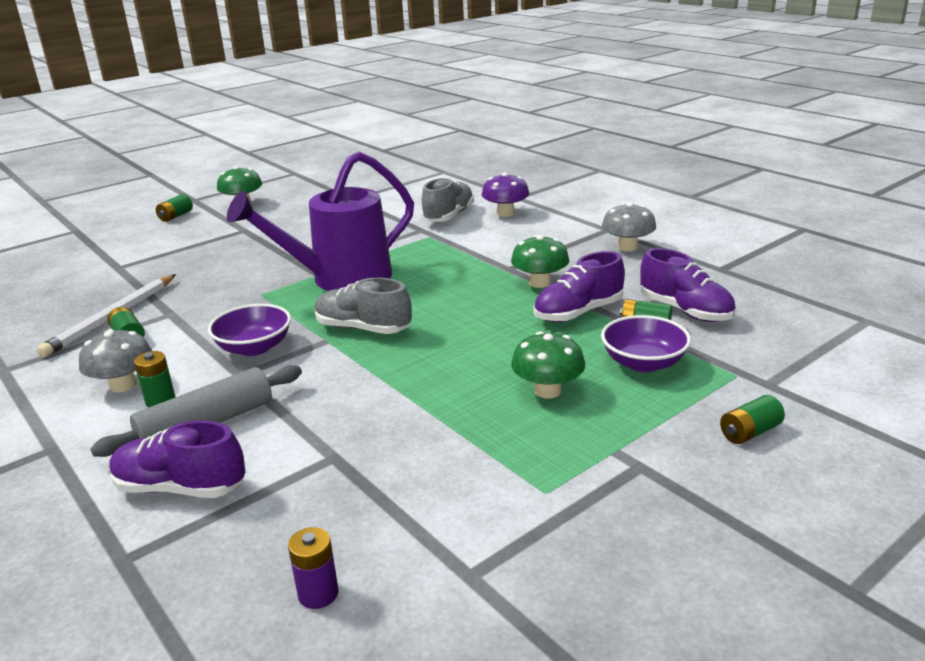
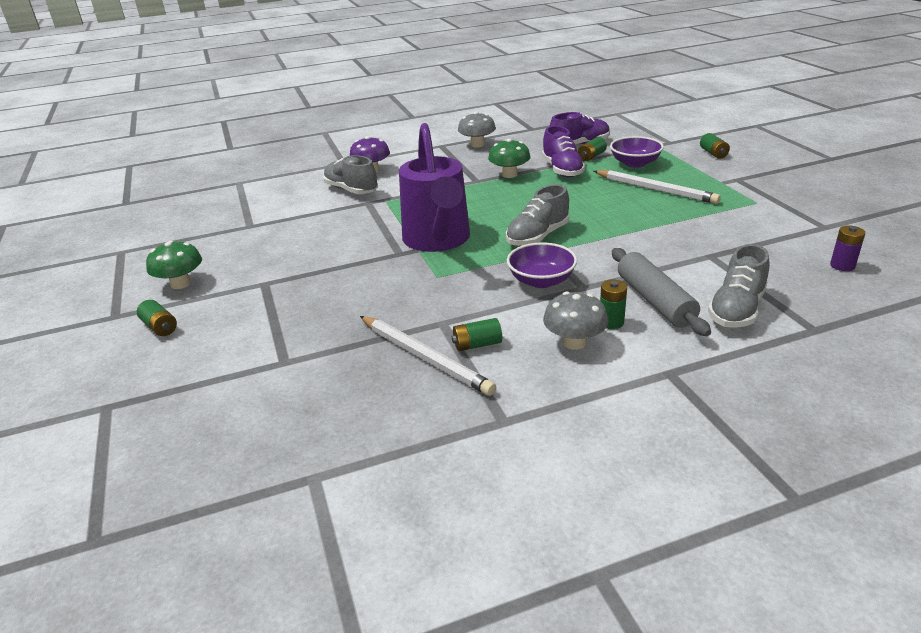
camera: 70 degrees left, 5 degrees up
(180, 488) = (736, 310): purple shoe -> grey shoe
(547, 390) = (655, 189): green mushroom -> white pencil

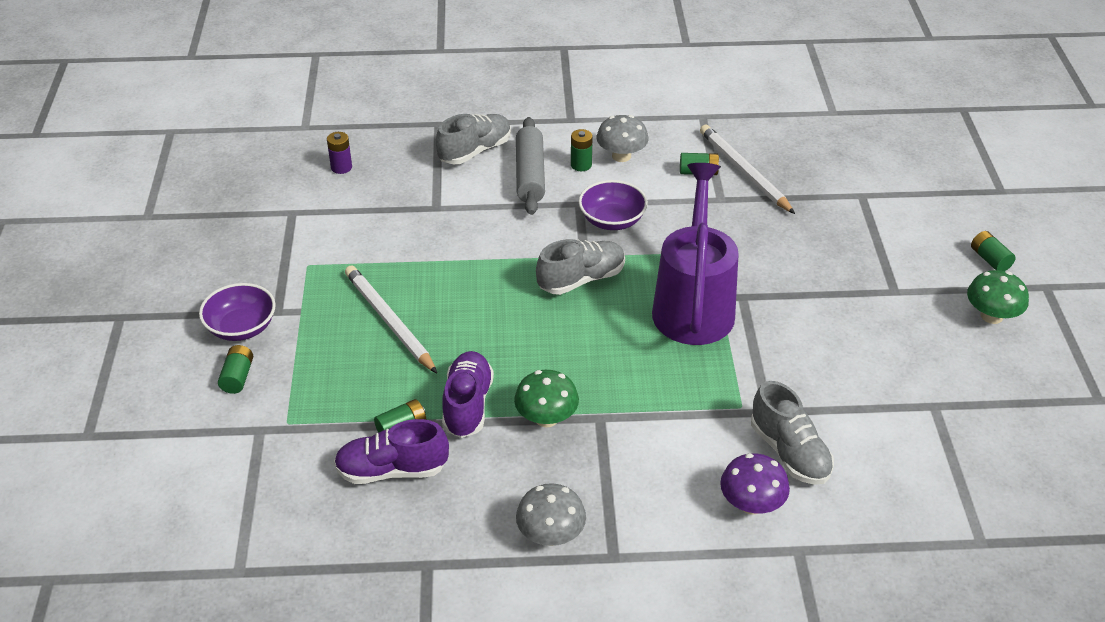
camera: 165 degrees left, 10 degrees up
(635, 163) = (360, 388): purple bowl -> purple bowl (241, 327)

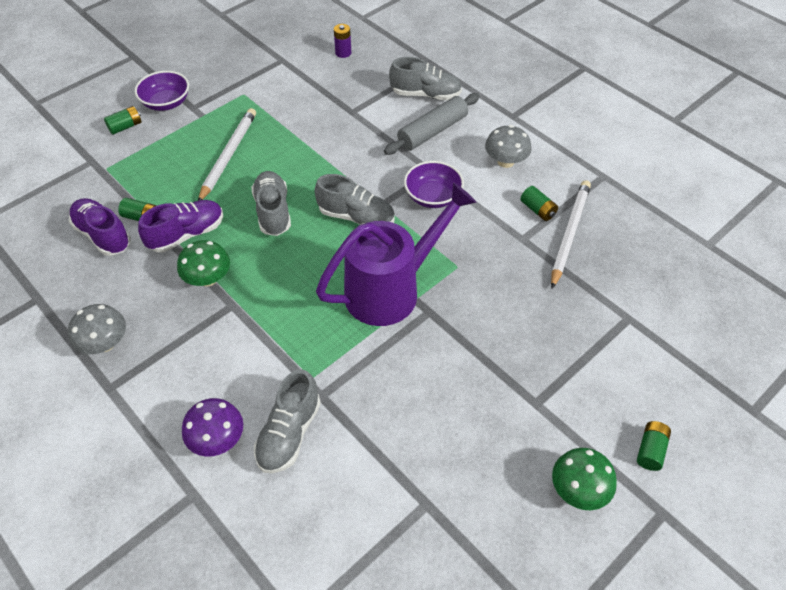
camera: 50 degrees right, 10 degrees up
(509, 329) = (273, 212): none -> grey shoe
(581, 165) = (471, 148): green battery -> none

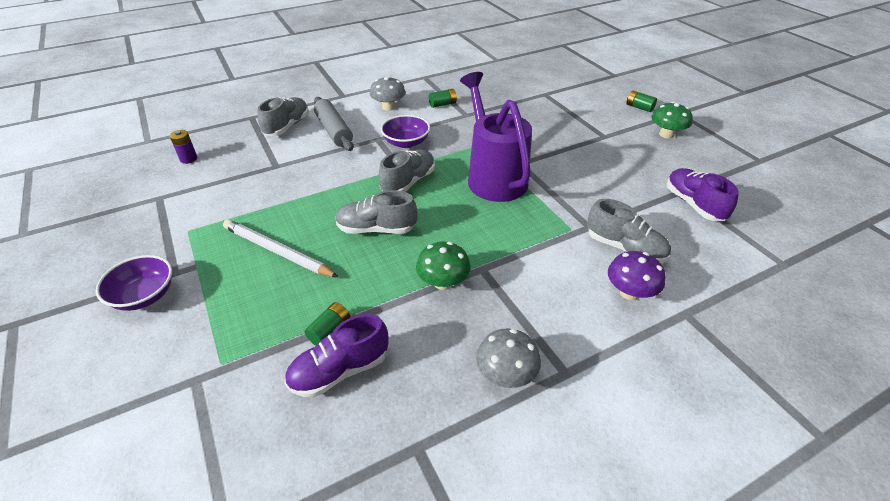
camera: 75 degrees left, 10 degrees down
(125, 127) = (155, 339): green battery -> none
(187, 234) = (375, 294): purple shoe -> purple shoe (693, 204)
(569, 234) = (470, 98): white pencil -> none

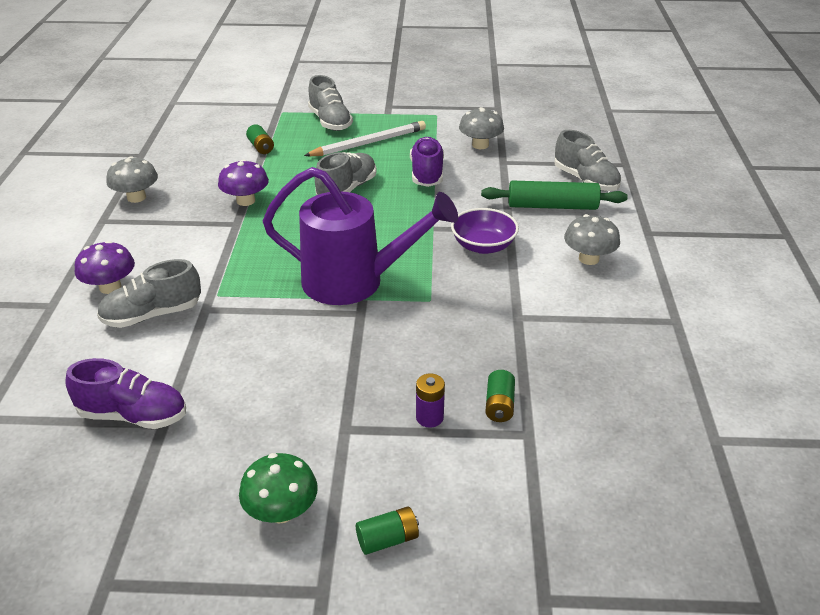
camera: 120 degrees right, 5 degrees down
(144, 296) = (375, 96): purple bowl -> none
(188, 159) = (555, 124): purple battery -> purple battery (429, 417)
(249, 185) = (480, 145): none -> grey mushroom
(333, 131) = (552, 206): grey rolling pin -> green rolling pin
(339, 371) = (224, 144): purple shoe -> purple shoe (427, 174)
(408, 182) = (401, 224): grey shoe -> grey shoe (330, 122)
(442, 104) = (565, 306): green battery -> green battery (499, 405)
(443, 282) = (246, 201): green mushroom -> purple mushroom

